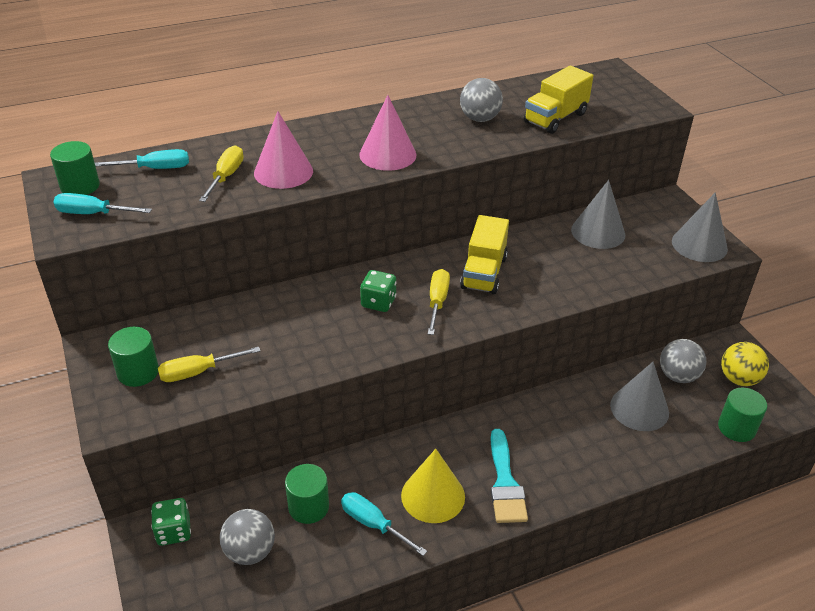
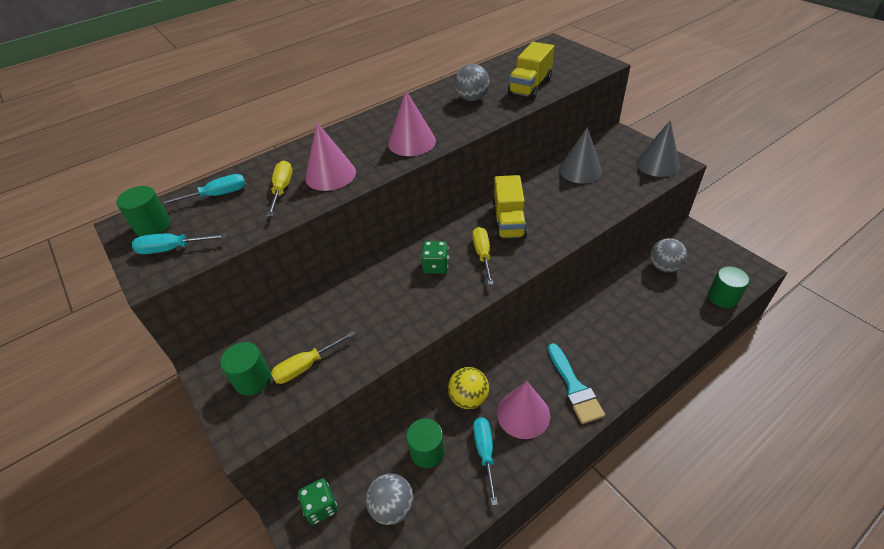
camera: 10 degrees left, 5 degrees up
(373, 524) = (485, 452): turquoise screwdriver -> turquoise screwdriver turned 60 degrees clockwise
(433, 496) = (523, 414): yellow cone -> pink cone
(639, 408) = (648, 300): grey cone -> none
(739, 379) = (707, 259): yellow ball -> yellow ball (468, 398)

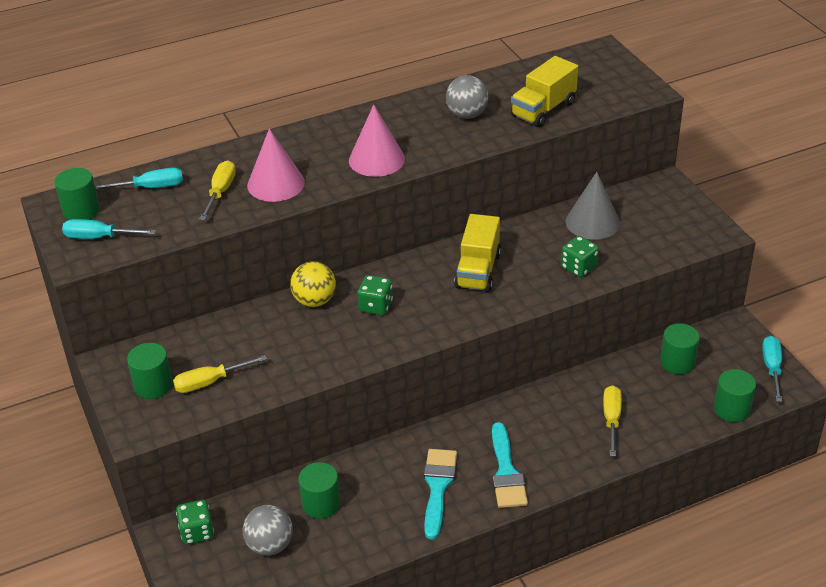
camera: 10 degrees right, 5 degrees down
(468, 398) = (383, 462): yellow ball -> yellow ball (314, 301)
(482, 254) = (433, 302): yellow screwdriver -> yellow screwdriver (611, 419)
(485, 452) = (382, 515): turquoise screwdriver -> turquoise screwdriver (772, 367)
(523, 414) = (438, 487): pink cone -> turquoise brush
(586, 206) = (578, 267): none -> green dice
(657, 164) = (693, 230): grey cone -> none
(664, 267) = (677, 362): grey ball -> green cylinder

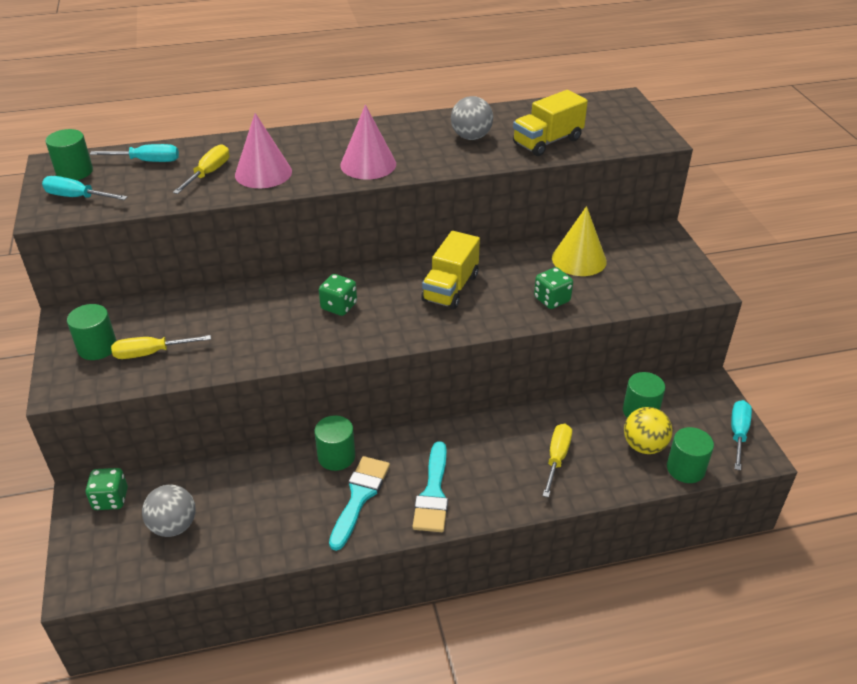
camera: 10 degrees right, 0 degrees up
(314, 301) = (283, 293): yellow ball -> yellow ball (644, 446)
(321, 503) = (239, 492): green cylinder -> green cylinder (336, 456)
(592, 222) = (579, 259): grey cone -> yellow cone

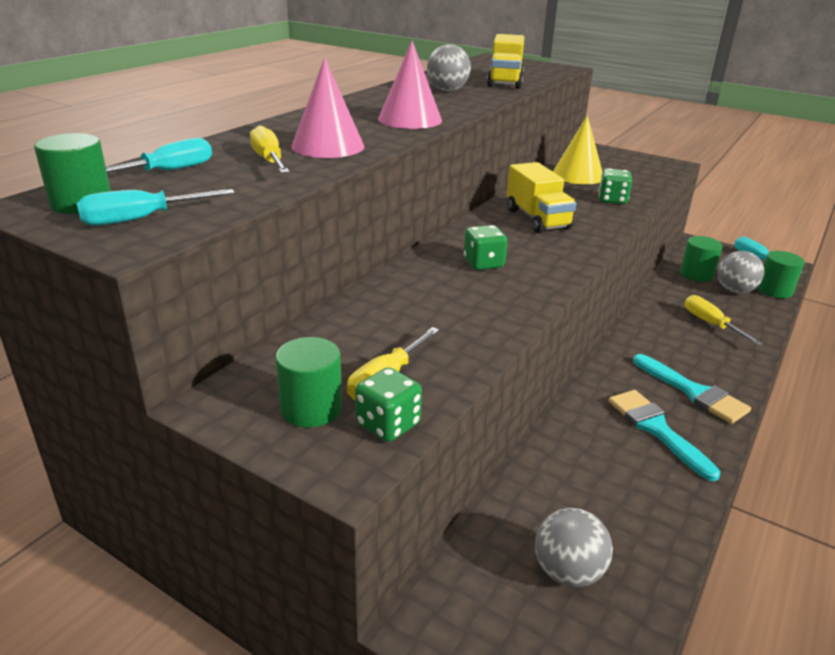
camera: 45 degrees left, 10 degrees down
(110, 499) = (460, 602): green dice -> green dice (388, 424)
(336, 456) = (586, 413): green cylinder -> none
(644, 446) = (734, 291): yellow ball -> grey ball

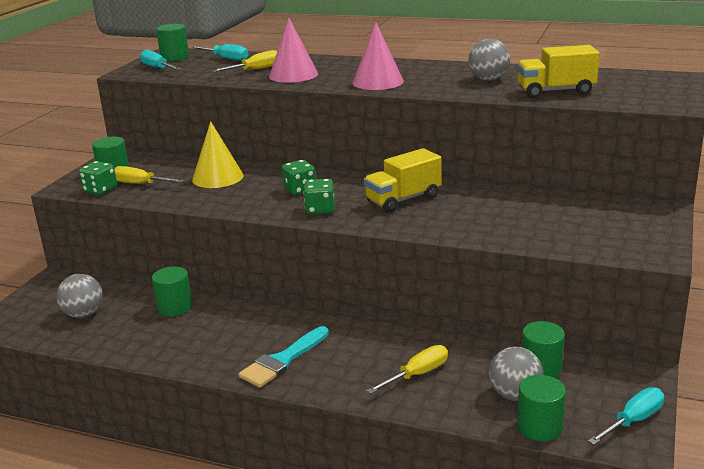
camera: 80 degrees right, 5 degrees down
(563, 467) = (175, 307): none -> green cylinder
(577, 175) = (547, 207): yellow cone -> yellow cone (218, 177)
(612, 200) = (484, 227): green dice -> green dice (320, 210)
(656, 429) = (224, 342): turquoise brush -> none

